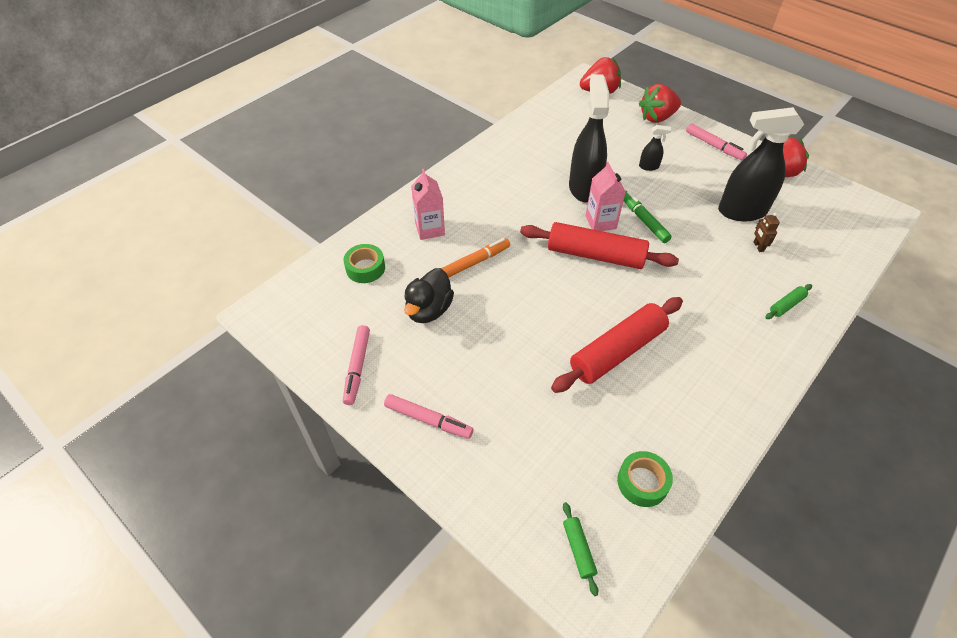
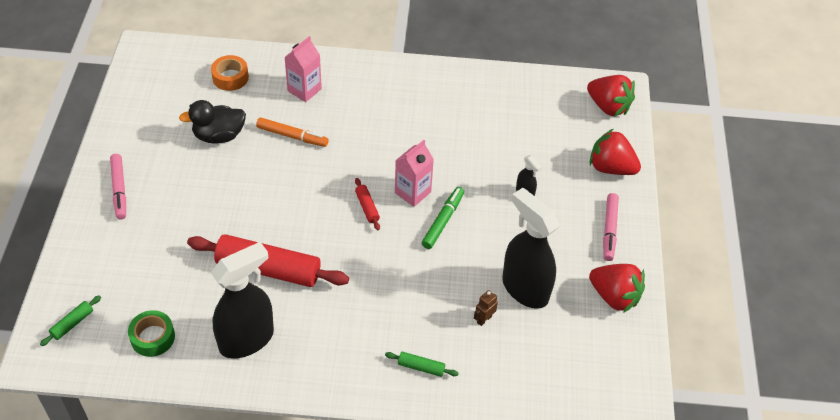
camera: 50 degrees right, 0 degrees up
(357, 367) = (135, 127): pink marker -> none
(365, 268) = (230, 77): green tape -> orange tape
(584, 188) = (448, 160): black spray bottle -> black spray bottle (247, 339)
(595, 255) = (367, 207): red rolling pin -> red rolling pin, size x0.43

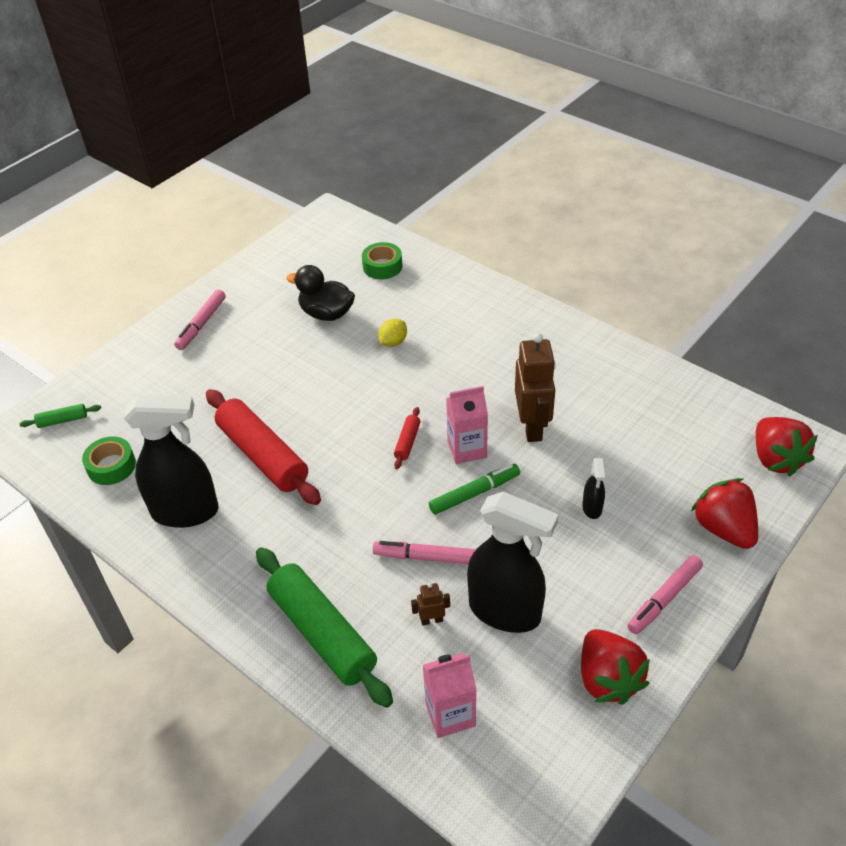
camera: 40 degrees right, 5 degrees down
(230, 77) = (382, 266): orange tape -> green tape
(292, 136) = (393, 342): orange marker -> yellow lemon
(304, 90) = (442, 304): pink carton -> pink carton (450, 714)
(421, 367) = (322, 633): green rolling pin -> green rolling pin, size x2.34
(444, 155) = (532, 427): none -> brown robot
(447, 281) = (426, 557): none -> pink marker
(524, 288) = (505, 611): black spray bottle -> black spray bottle turned 120 degrees clockwise

